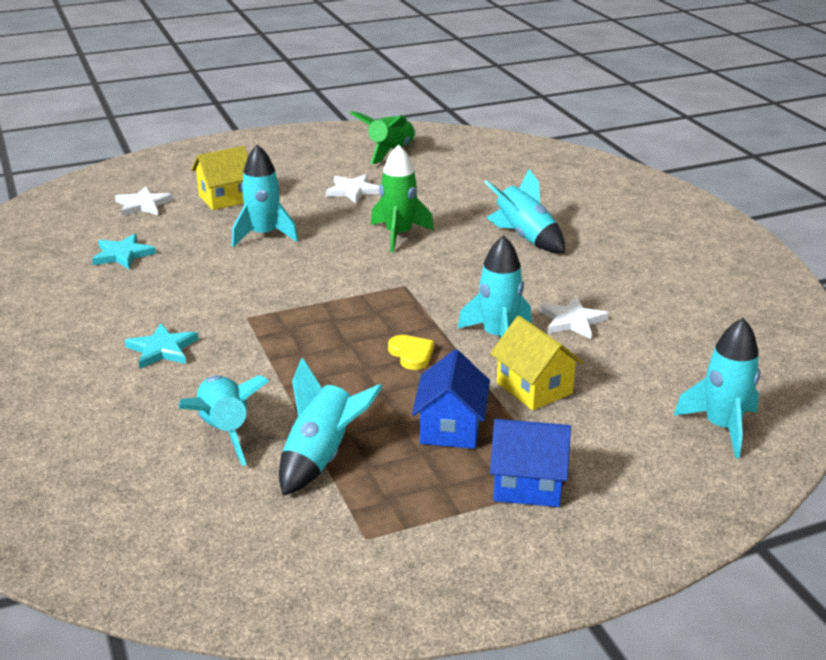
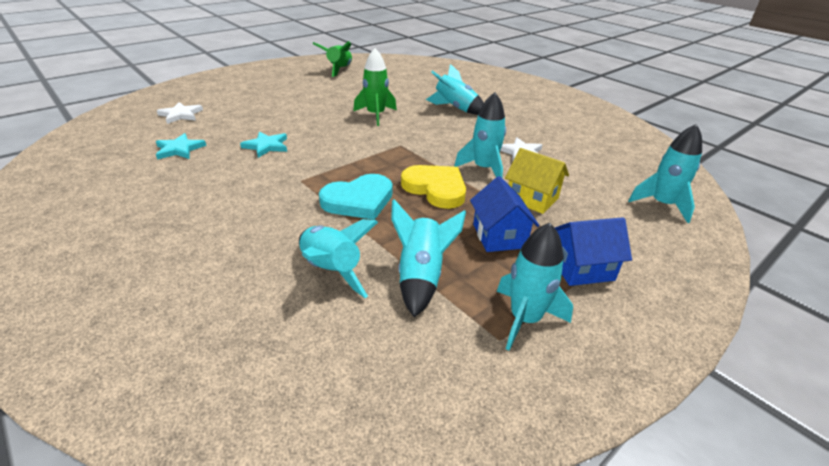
camera: 20 degrees left, 5 degrees up
(162, 349) = (244, 214): turquoise star -> turquoise star (266, 146)
(225, 198) = (242, 105): yellow house -> none
(264, 235) = (283, 125): turquoise rocket -> turquoise rocket (525, 319)
(303, 354) = (359, 201): none -> turquoise heart
(353, 191) = (329, 93): white star -> none
(411, 354) = (436, 189): yellow heart -> yellow heart, size x1.84

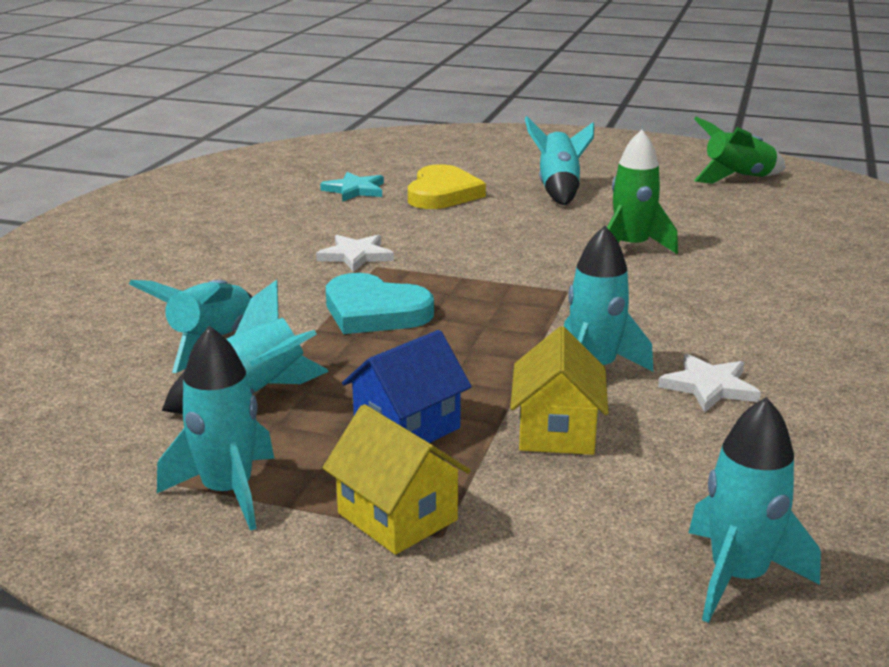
camera: 60 degrees right, 10 degrees down
(181, 115) = (430, 160): white star -> white star (356, 256)
(266, 146) = (428, 222): turquoise star -> none
(436, 189) = (475, 349): yellow heart -> yellow heart (442, 193)
(455, 108) = (778, 291): turquoise rocket -> turquoise rocket (558, 189)
(581, 268) = (397, 516): blue house -> yellow house

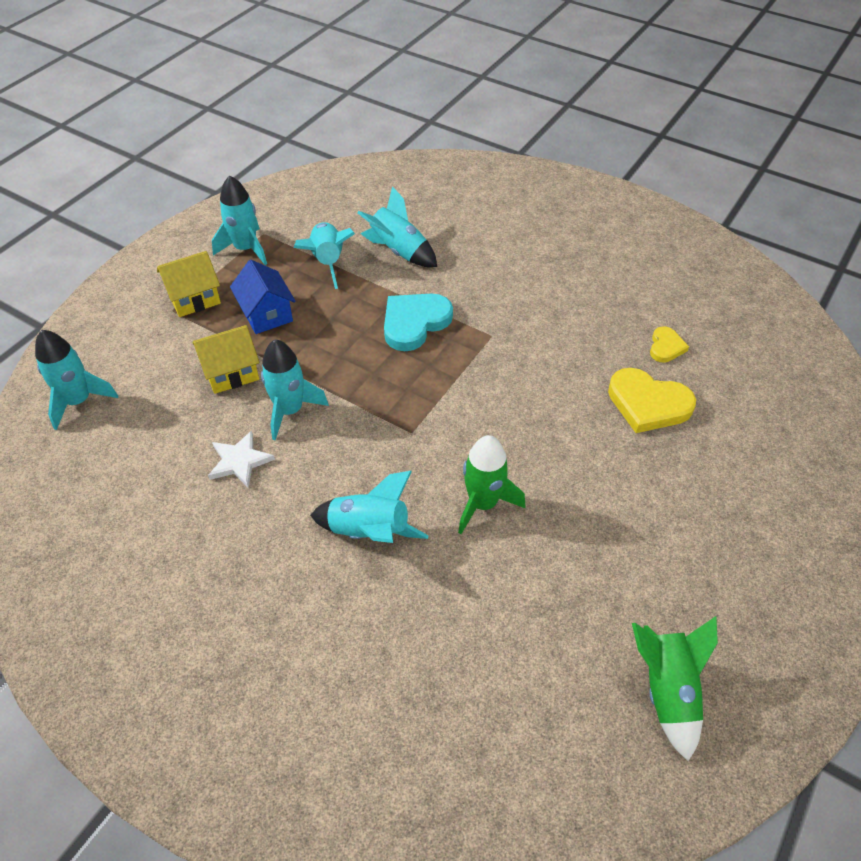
camera: 105 degrees right, 25 degrees up
(355, 190) = (666, 347): turquoise star -> yellow heart
(356, 256) = (514, 327): white star -> none
(556, 431) = (231, 372): yellow house -> yellow house turned 45 degrees counterclockwise
(558, 189) = (648, 496): turquoise rocket -> turquoise rocket (369, 532)

